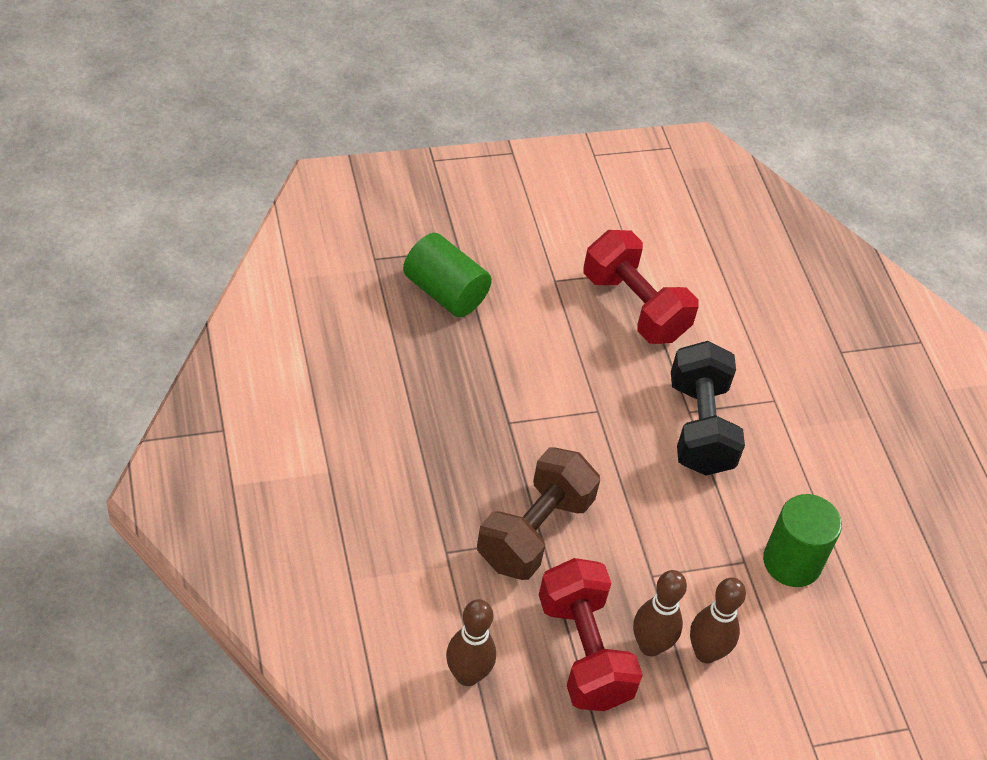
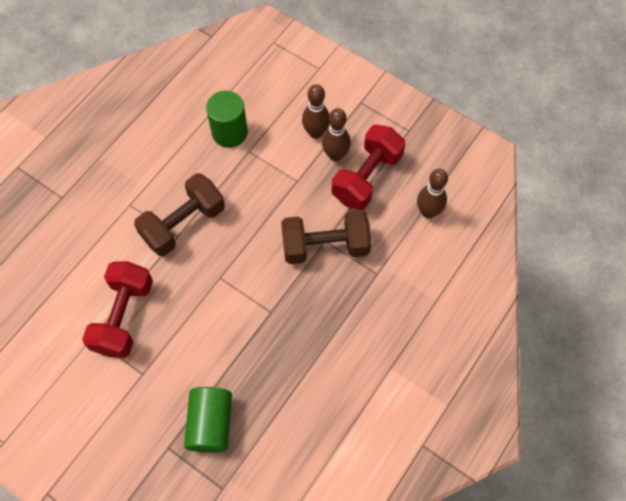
camera: 125 degrees left, 15 degrees up
(700, 427) = (183, 224): black dumbbell -> brown dumbbell

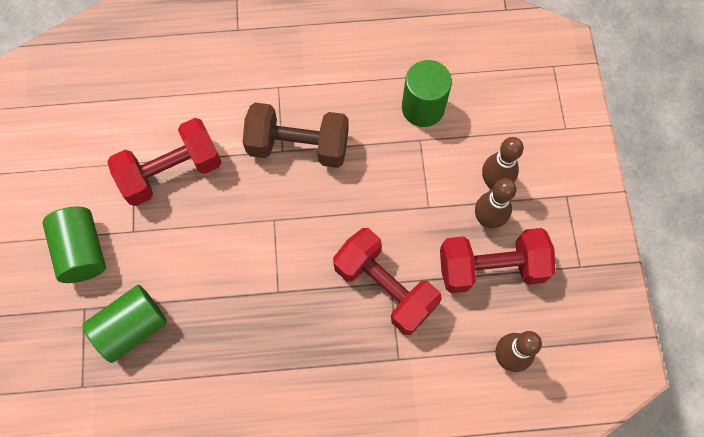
camera: 50 degrees right, 5 degrees up
(124, 419) = (82, 251): none -> green cylinder
(325, 246) = (385, 287): brown dumbbell -> red dumbbell

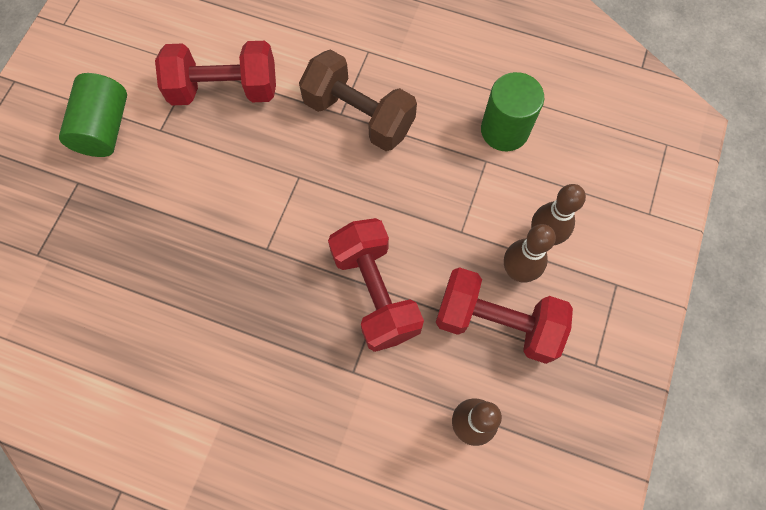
camera: 25 degrees right, 0 degrees up
(132, 327) = (111, 220): green cylinder -> none

